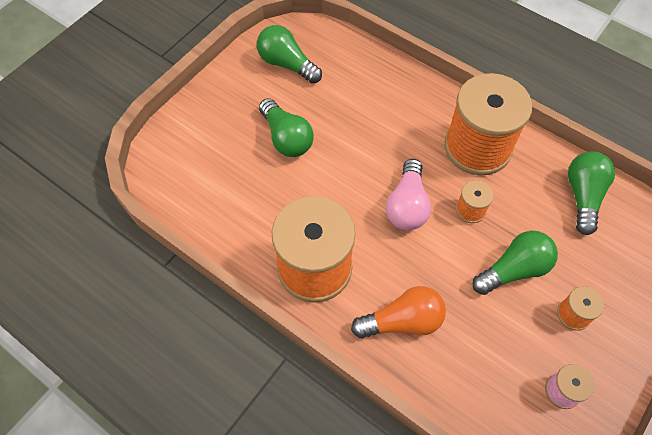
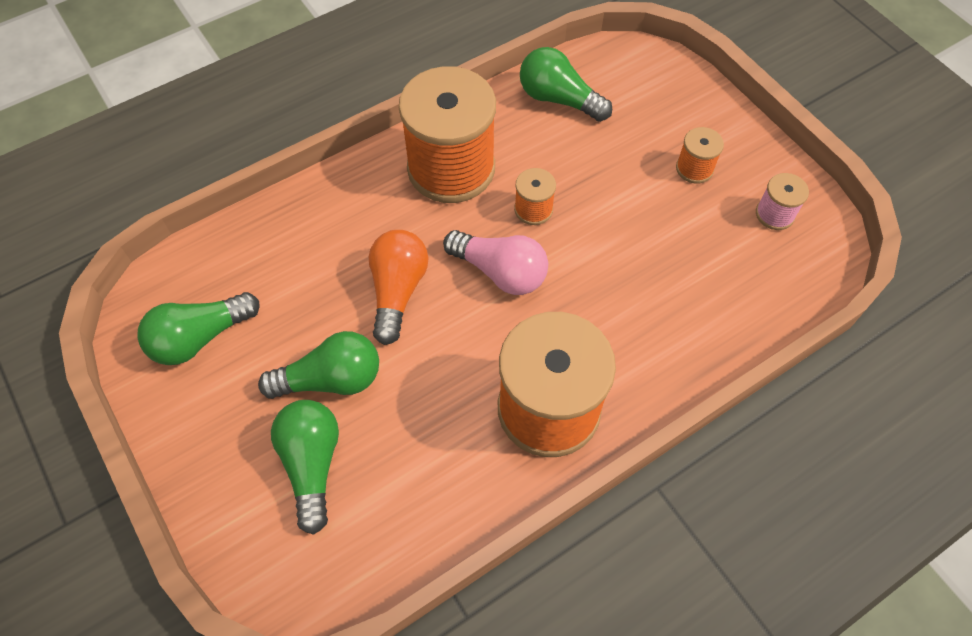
camera: 70 degrees left, 0 degrees up
(402, 321) = (653, 334): orange light bulb -> orange light bulb (397, 291)
(514, 270) = (625, 199): green light bulb -> green light bulb (312, 464)

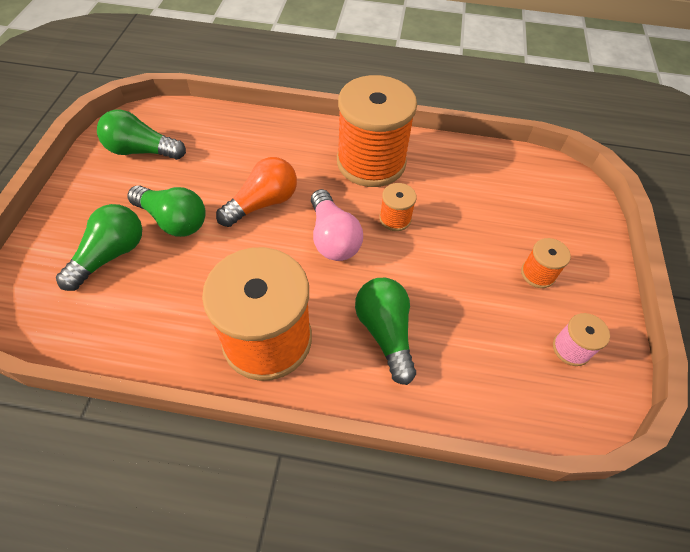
camera: 40 degrees right, 5 degrees down
(558, 99) = (484, 170): green light bulb -> green light bulb (385, 333)

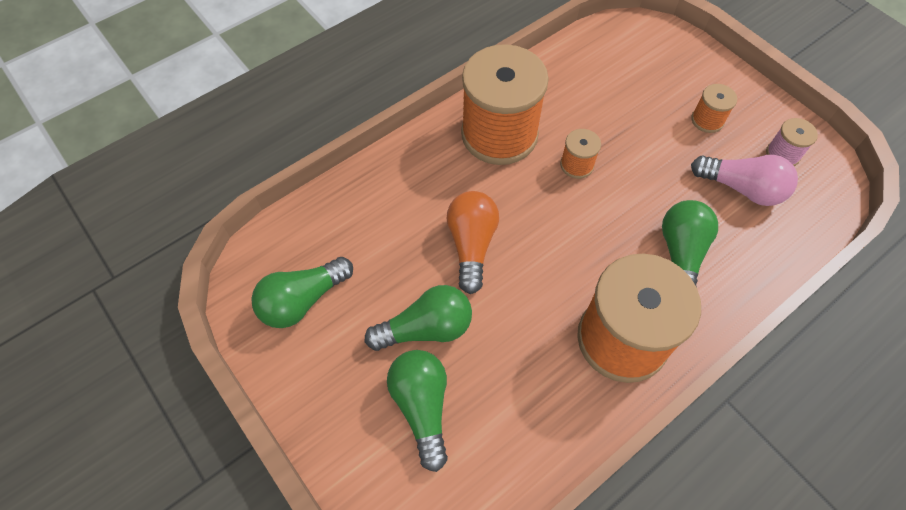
camera: 45 degrees left, 5 degrees up
(333, 238) = (558, 221): pink light bulb -> pink light bulb (742, 188)
(385, 333) = (681, 254): green light bulb -> green light bulb turned 75 degrees clockwise

